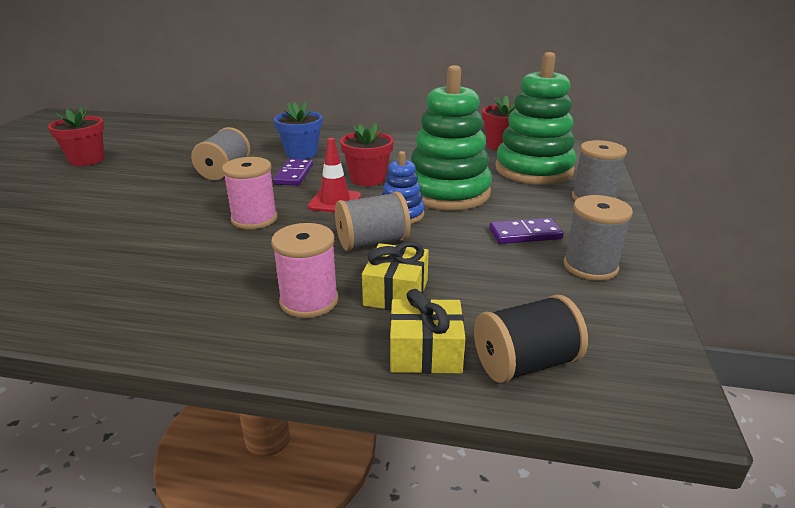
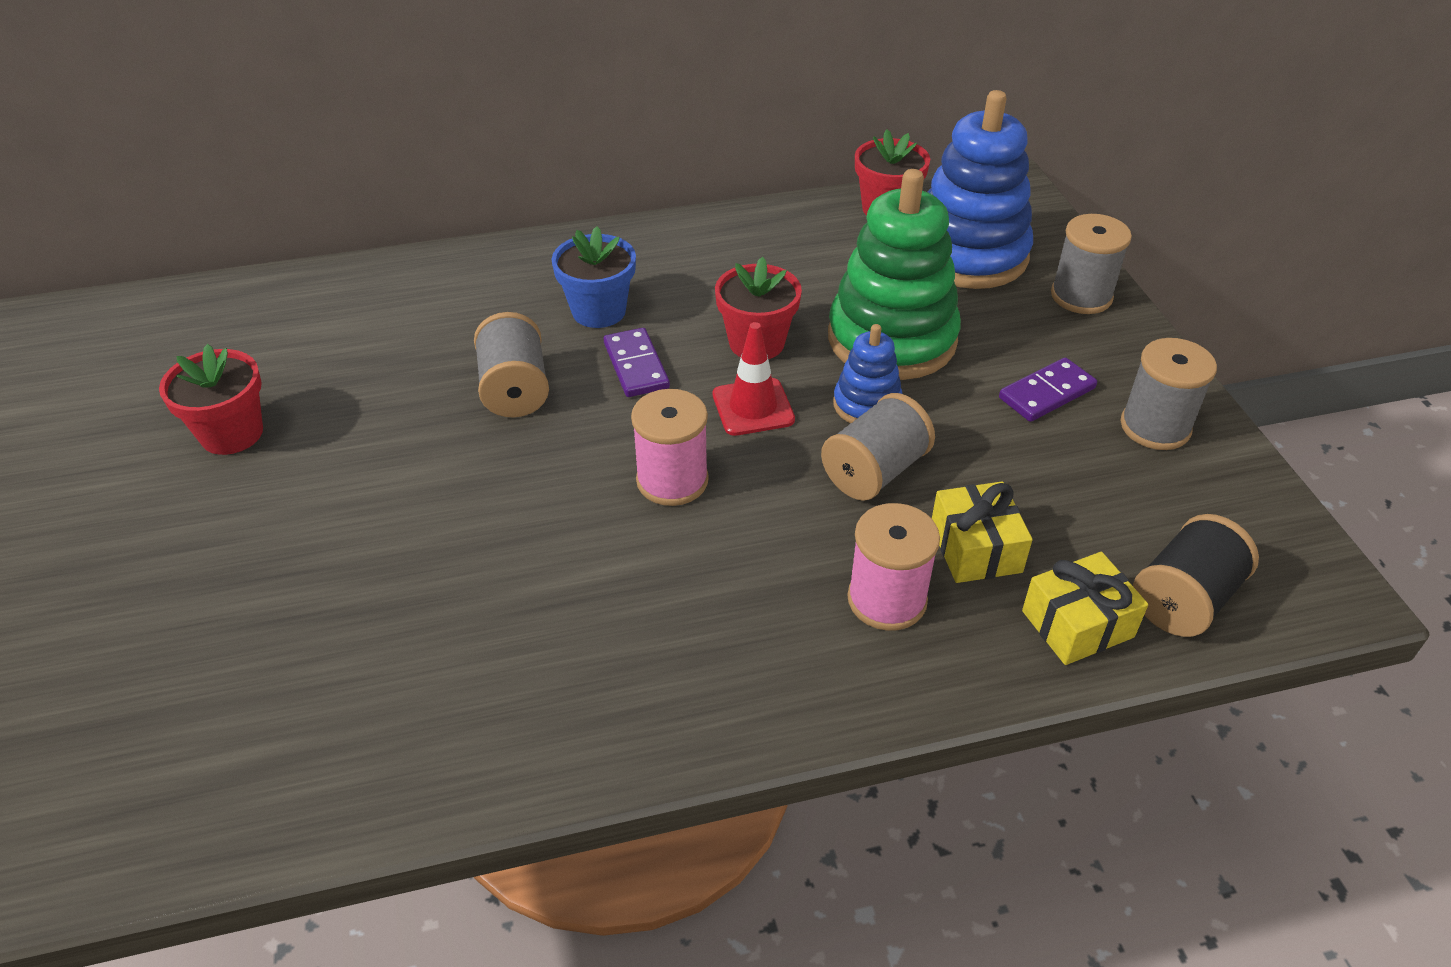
camera: 25 degrees left, 15 degrees up
(534, 170) = (968, 255): green stacking toy -> blue stacking toy

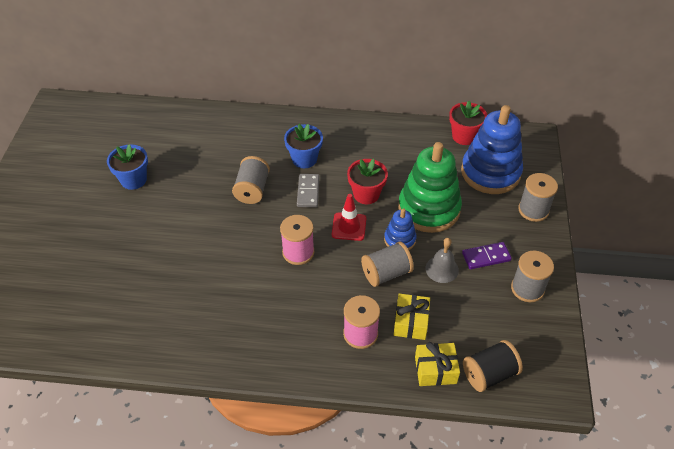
camera: 20 degrees right, 5 degrees up
(232, 433) = (133, 180): red flower pot -> blue flower pot
(636, 366) = (308, 192): purple domino -> grey domino
(978, 435) = (442, 269): none -> grey bell

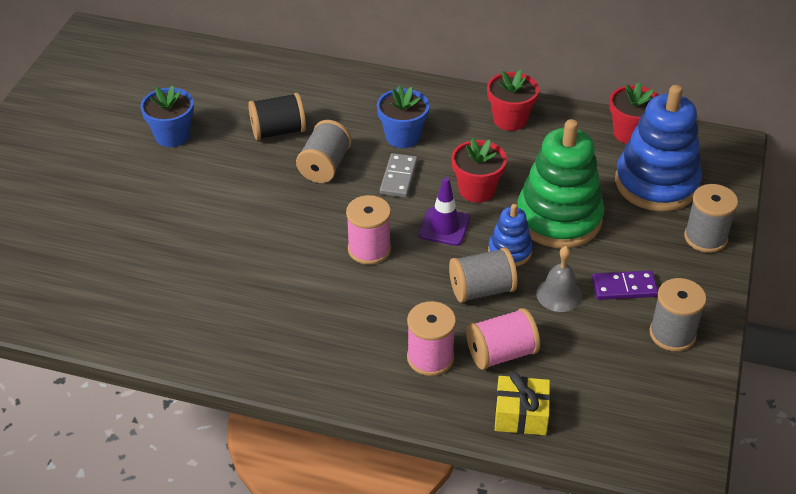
camera: 10 degrees right, 5 degrees down
(349, 227) = (444, 227): red traffic cone -> purple traffic cone
(378, 136) = (510, 119): none -> red flower pot
(411, 322) = (501, 353): yellow gift -> pink spool
(489, 374) = (593, 430): black spool -> black spool (278, 131)

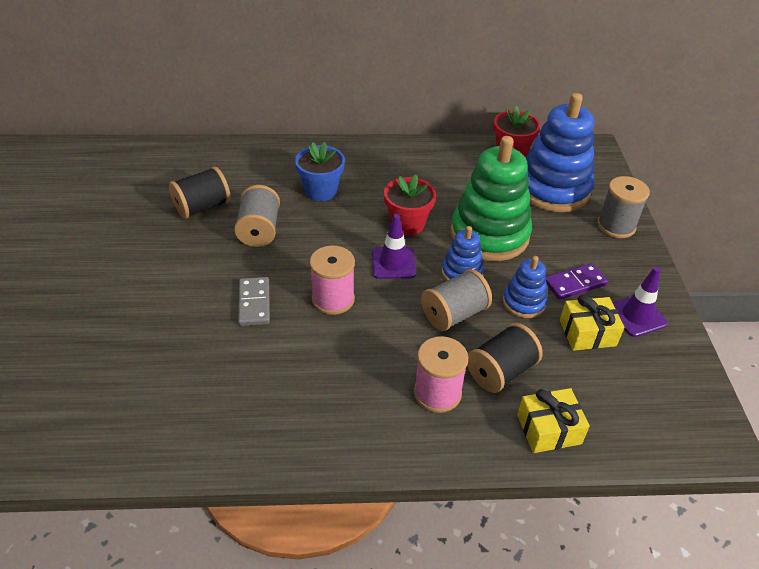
camera: 20 degrees left, 0 degrees up
(172, 136) = (97, 230): blue flower pot -> none
(399, 177) = (333, 227): grey domino -> grey domino (254, 303)
(501, 353) = (500, 371): pink spool -> black spool
(510, 119) = (408, 160): red flower pot -> none
(559, 294) = (524, 302): grey bell -> blue stacking toy
(609, 338) = (587, 333): none -> yellow gift
(672, 334) = (637, 316): grey spool -> purple traffic cone

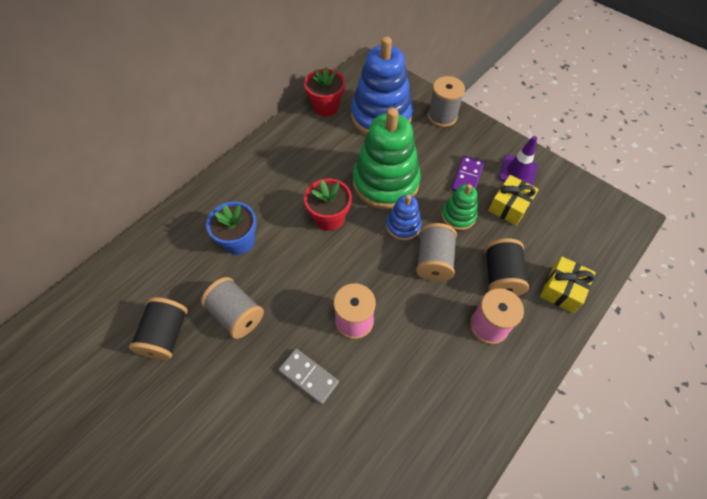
camera: 45 degrees left, 15 degrees up
(393, 263) = (356, 256): purple traffic cone -> none
(524, 302) = (458, 216): blue stacking toy -> green stacking toy

